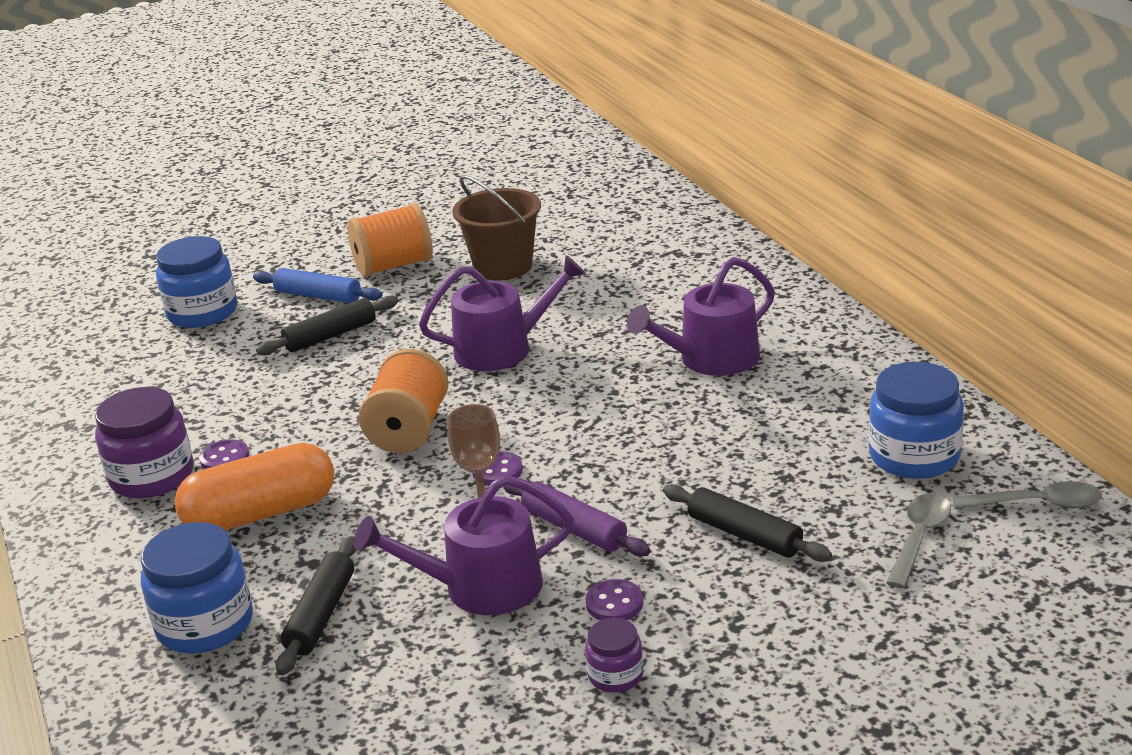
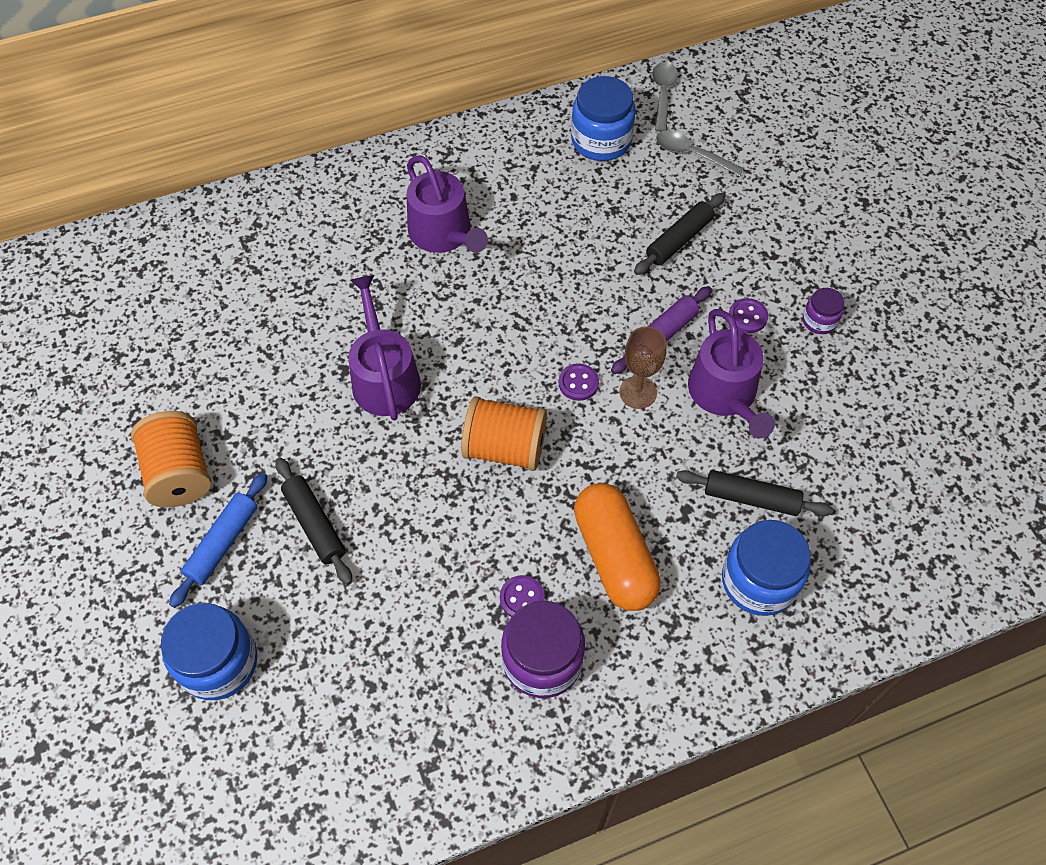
camera: 90 degrees left, 30 degrees up
(503, 267) = (221, 375): brown bucket -> none

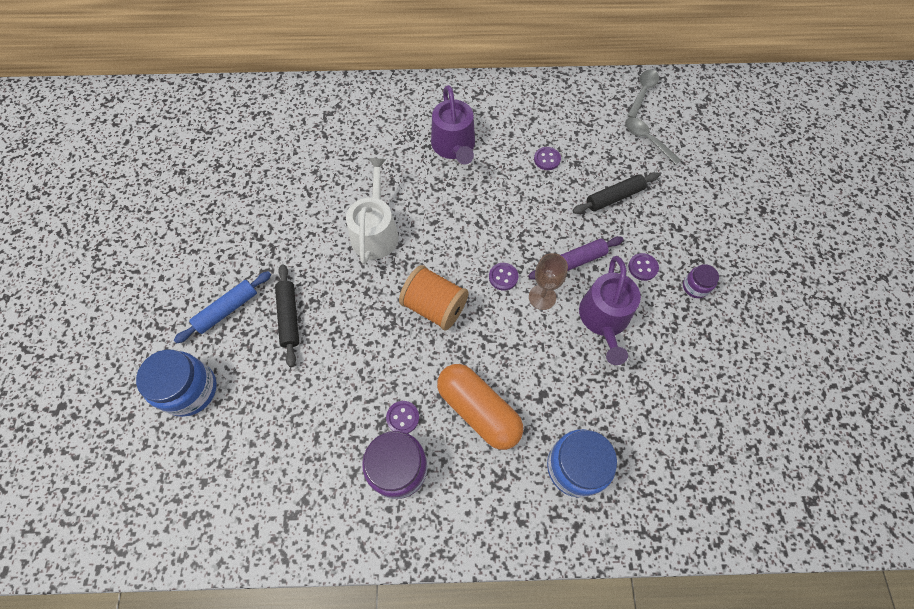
camera: 20 degrees right, 5 degrees up
(180, 473) = (221, 254): orange spool -> none
(384, 377) = (375, 231): purple watering can -> white watering can
(574, 216) = (547, 159): none -> purple button
(601, 140) = (586, 112): blue jar -> none
(614, 556) = (478, 410): orange capsule -> orange capsule turned 45 degrees counterclockwise
(751, 498) = (594, 402): black rolling pin -> none

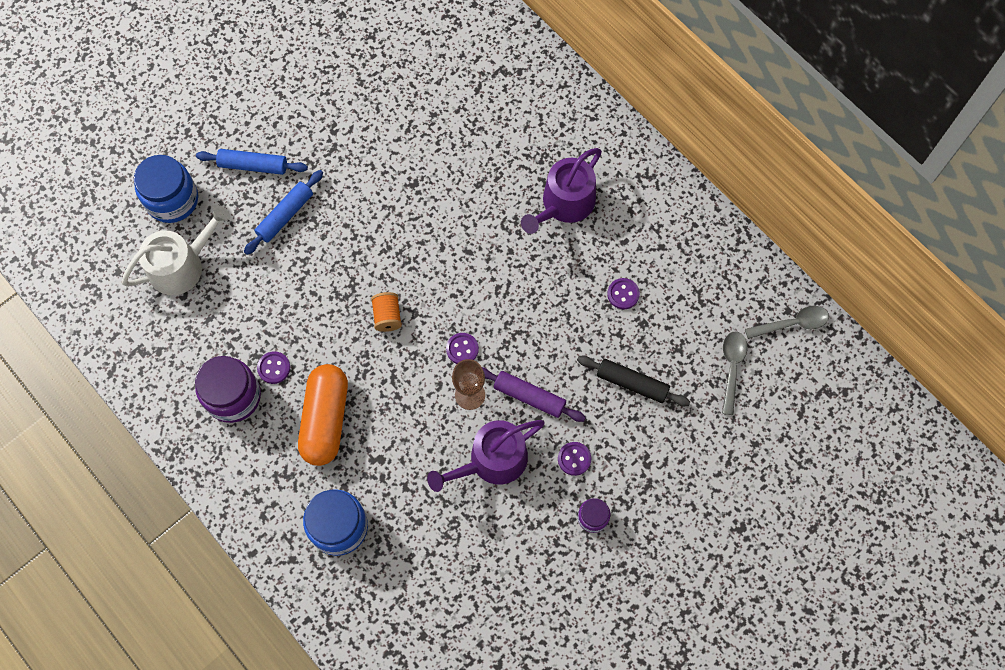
camera: 50 degrees right, 5 degrees up
(289, 317) = (285, 215): black rolling pin -> blue rolling pin
(375, 231) = (417, 213): white watering can -> white watering can (182, 265)
(434, 306) = (387, 316): orange spool -> orange spool, size x0.57

